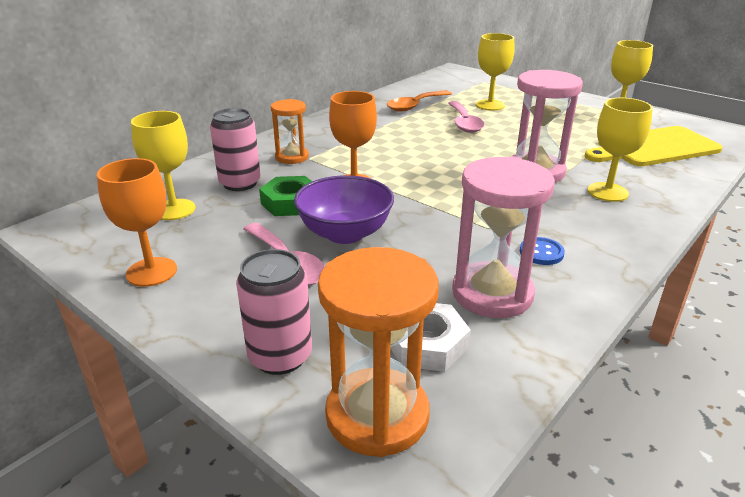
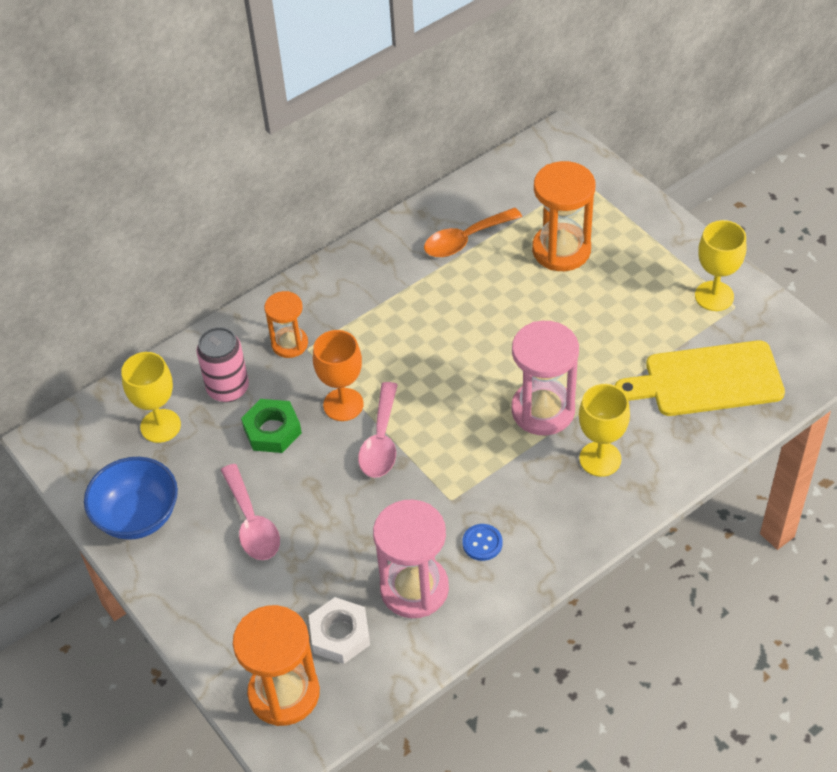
camera: 15 degrees right, 20 degrees up
(151, 272) = (138, 516): orange goblet -> blue bowl
(280, 356) = (228, 629): pink can -> none
(345, 233) = (313, 488): purple bowl -> none
(464, 123) = (509, 292): pink spoon -> pink spoon (381, 441)
(490, 105) = (561, 250): yellow goblet -> orange hourglass

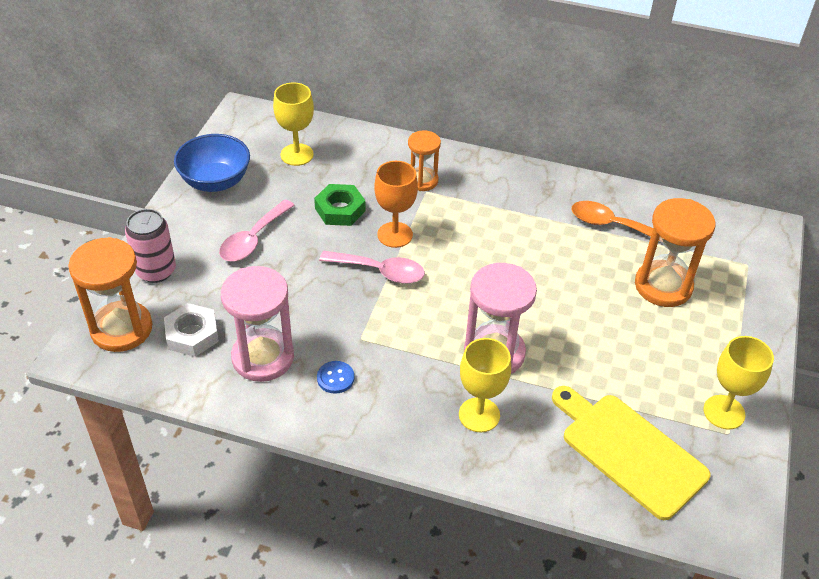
camera: 50 degrees right, 5 degrees down
(228, 388) = (356, 170): pink can -> pink can (156, 271)
(381, 441) = (380, 271): pink spoon -> pink spoon turned 135 degrees counterclockwise

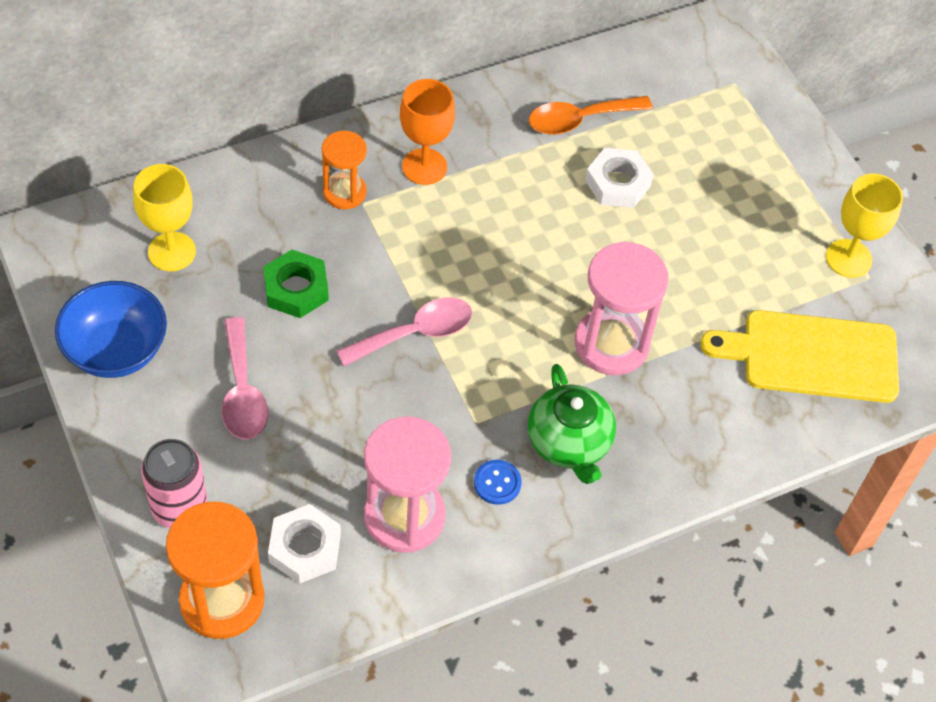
camera: 45 degrees left, 10 degrees up
(395, 235) = (385, 279): orange goblet -> orange goblet (424, 167)
(404, 387) = (569, 443): none -> green teapot
(479, 415) = (661, 418): yellow goblet -> none
(599, 271) = (617, 183): none -> white nut
(663, 286) = (687, 159): orange hourglass -> none

